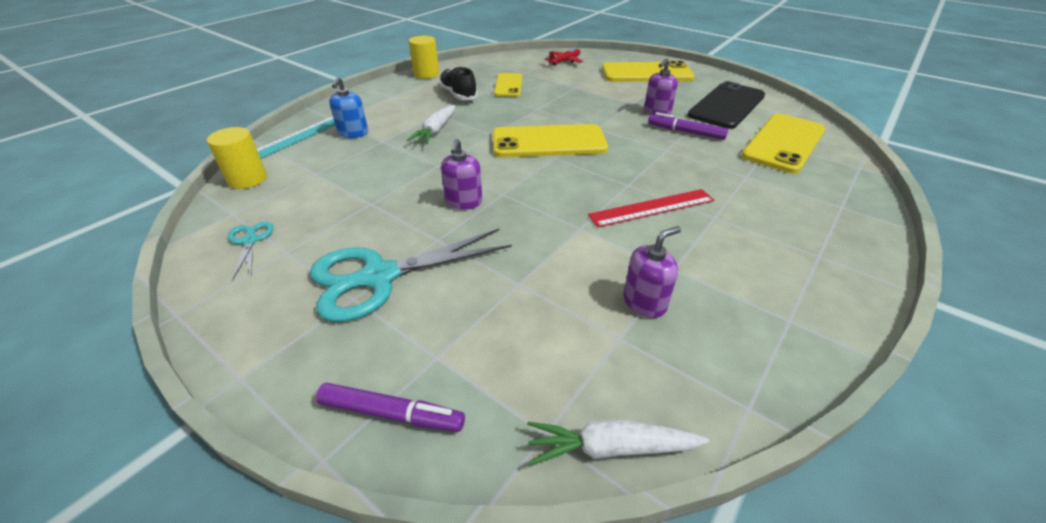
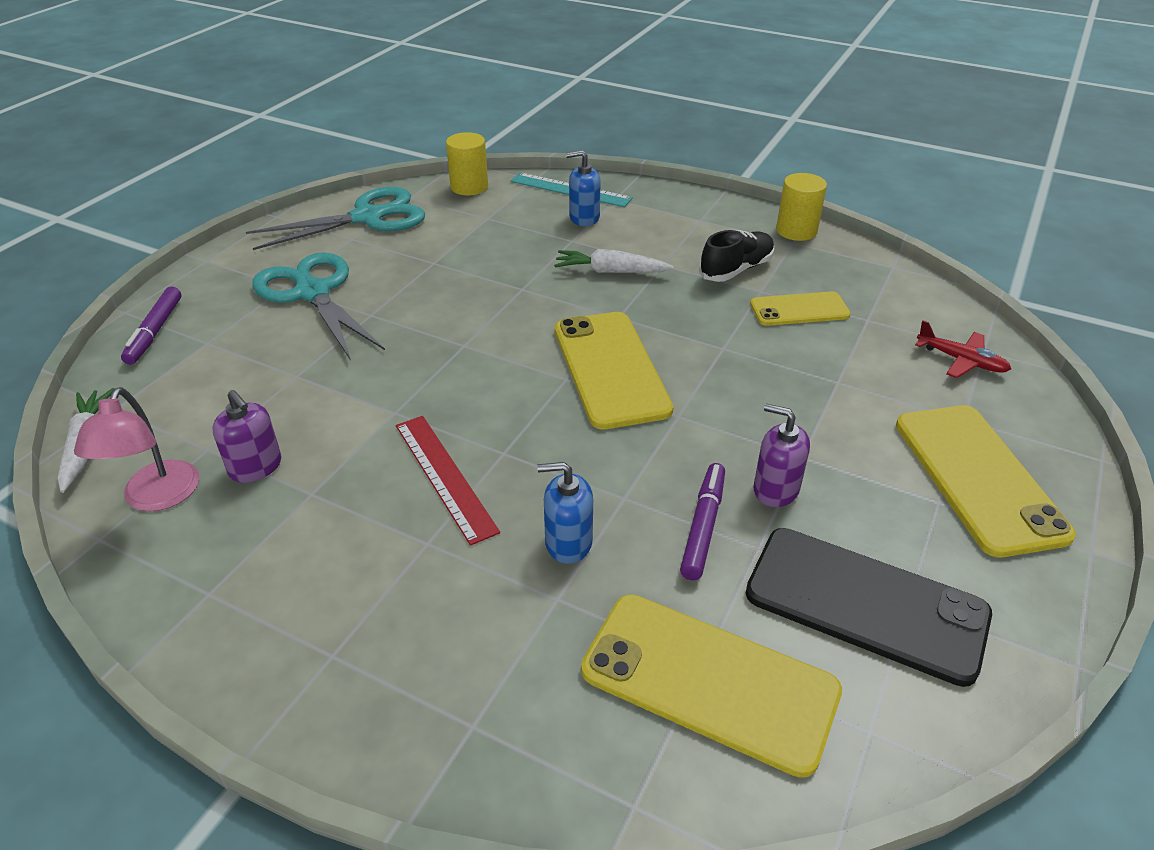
camera: 80 degrees right, 0 degrees up
(250, 241) = (367, 217): turquoise scissors -> turquoise scissors, size x2.18
(463, 202) = (442, 319): purple soap dispenser -> none
(689, 369) = (156, 498): none -> pink lamp
(704, 169) = (568, 542): none -> blue soap dispenser

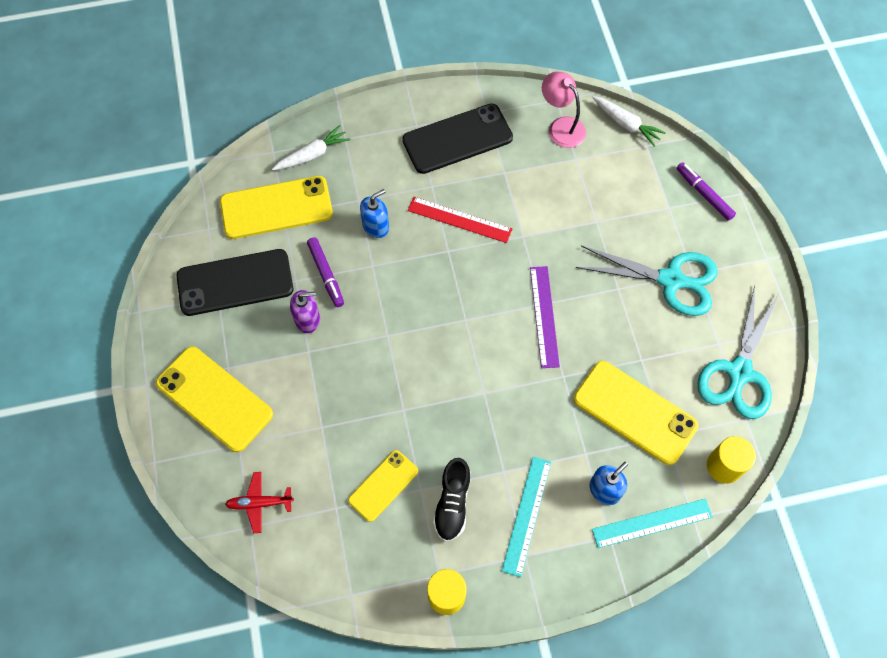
camera: 140 degrees right, 25 degrees up
(255, 467) = (543, 166): purple soap dispenser -> none
(304, 584) = (457, 139): none -> black phone
(476, 335) = (544, 316): none -> purple ruler
(610, 271) = (528, 436): white carrot -> white carrot (312, 154)
(610, 369) = (449, 344): yellow phone -> yellow phone (634, 412)
(672, 235) = (527, 515): none -> turquoise ruler

